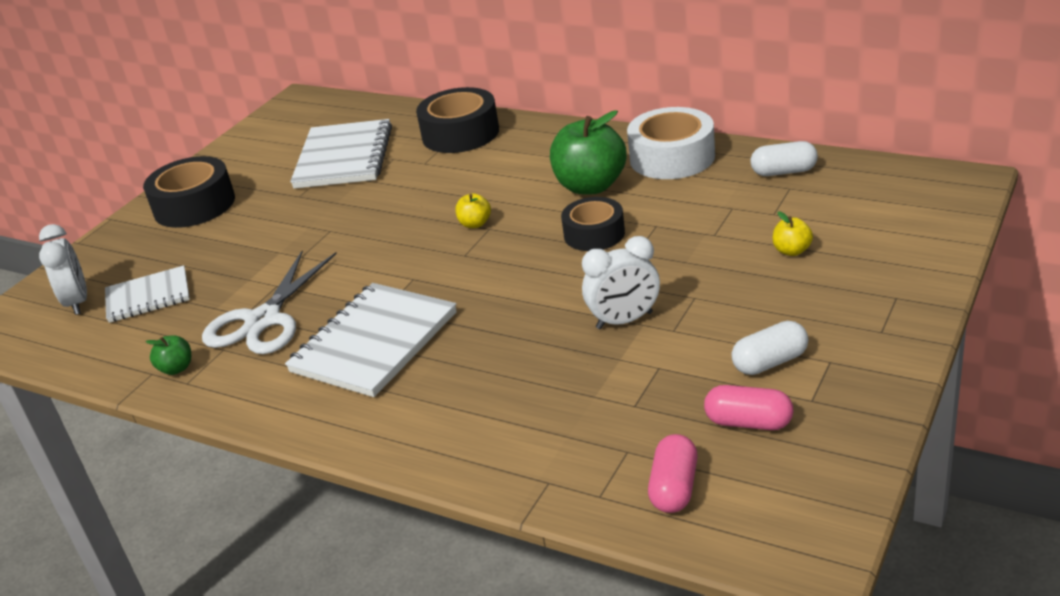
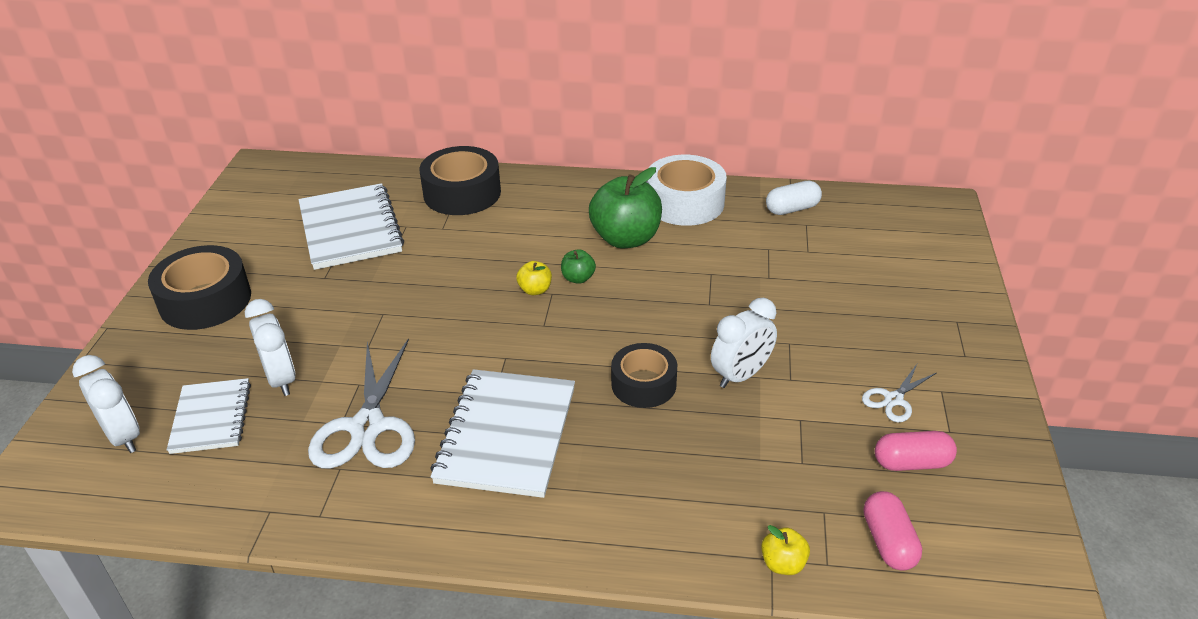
camera: 25 degrees left, 5 degrees up
(148, 297) = (211, 418): white notebook -> white notebook turned 60 degrees counterclockwise
(176, 368) = (297, 500): green apple -> green apple (578, 278)
(217, 274) = (281, 379): none -> white clock
(594, 234) = (659, 288): black tape -> black tape (643, 384)
(770, 362) = (893, 399): white capsule -> white scissors
(792, 251) = (845, 286): yellow apple -> yellow apple (783, 564)

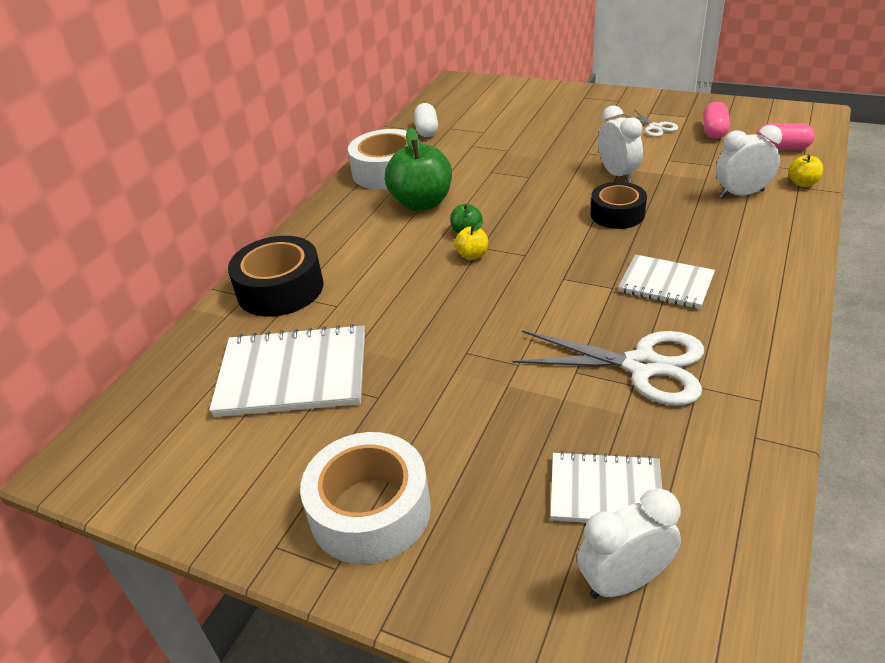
camera: 70 degrees left, 0 degrees up
(205, 300) = (370, 510): black tape -> white tape
(281, 379) = (552, 431): white clock -> white clock (741, 194)
(506, 435) = (666, 284): white notebook -> white notebook, size x0.61

